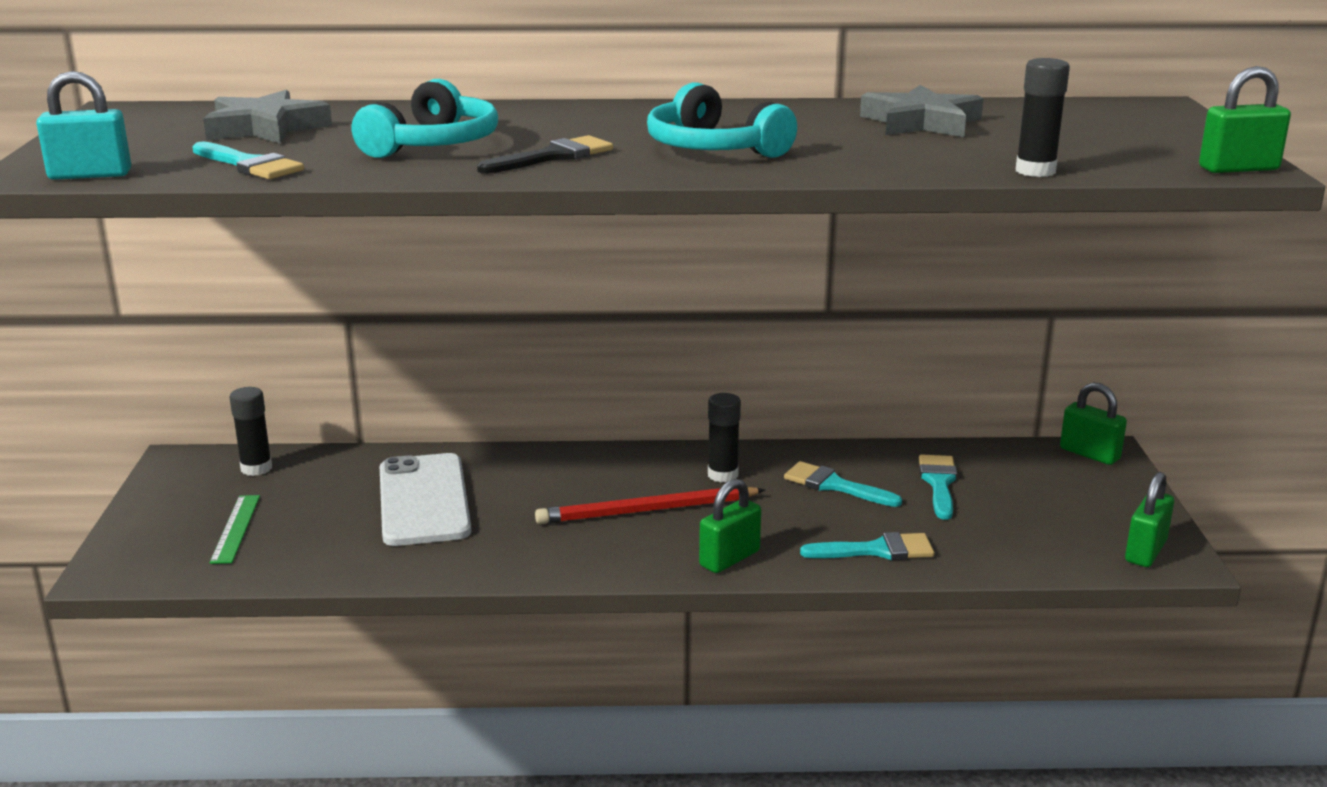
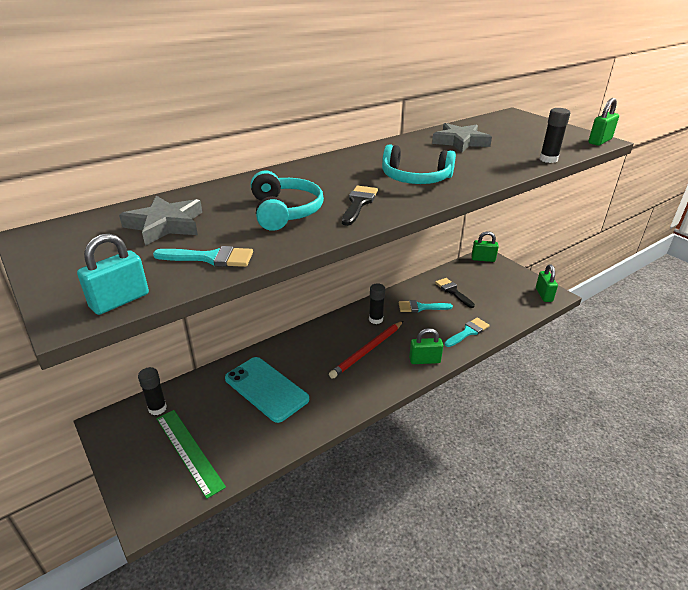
camera: 35 degrees left, 10 degrees up
(235, 528) = (189, 451): green ruler -> green ruler, size x1.59
(424, 500) = (266, 389): white phone -> turquoise phone
(729, 558) = (424, 360): green padlock -> green padlock turned 75 degrees clockwise
(938, 483) = (453, 291): turquoise brush -> black brush

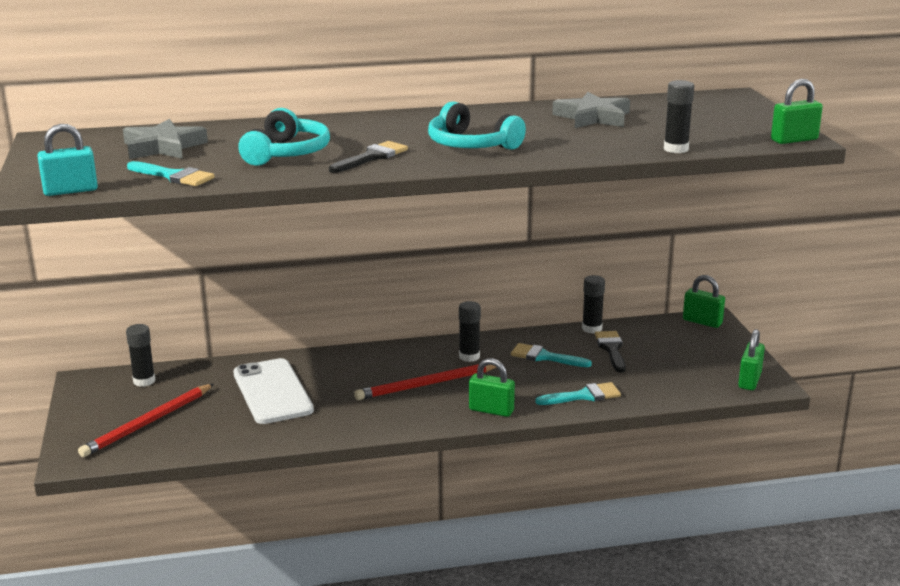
camera: 25 degrees right, 10 degrees down
(189, 451) = (148, 423): green ruler -> red pencil
(266, 389) = (272, 392): turquoise phone -> white phone
(429, 279) = (592, 328): none -> black glue stick

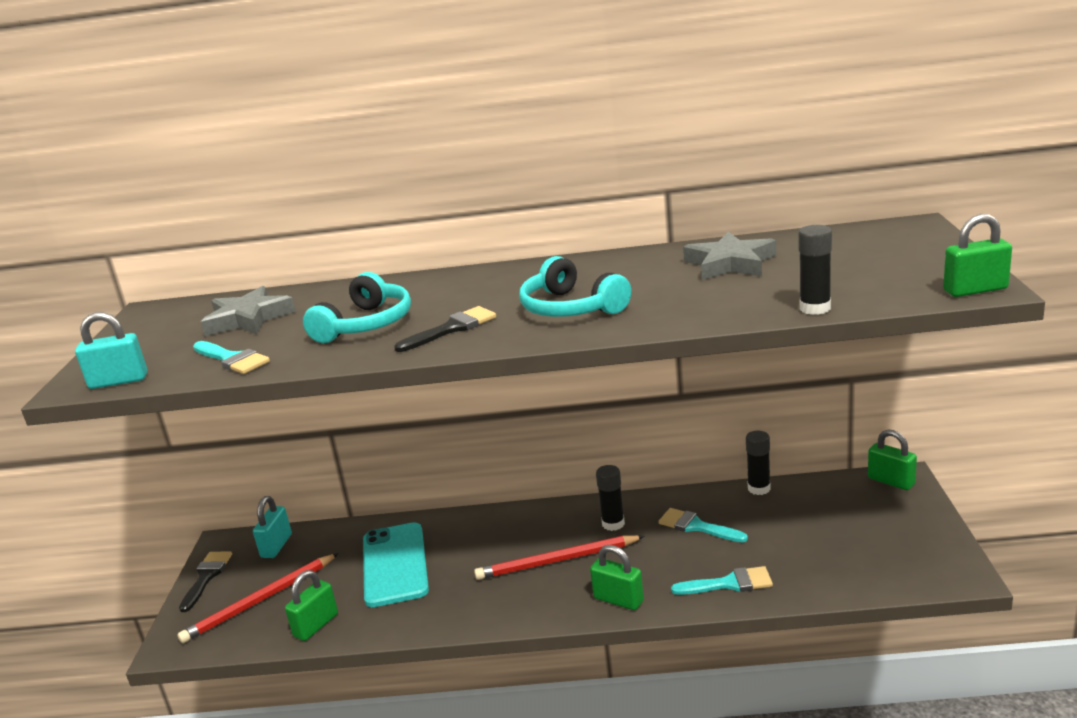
camera: 15 degrees right, 0 degrees up
(144, 381) = (276, 546): black glue stick -> turquoise padlock
(272, 392) = (395, 564): white phone -> turquoise phone
(611, 349) = (775, 518): black brush -> black brush (206, 577)
(749, 381) = (936, 568): green padlock -> green padlock (316, 625)

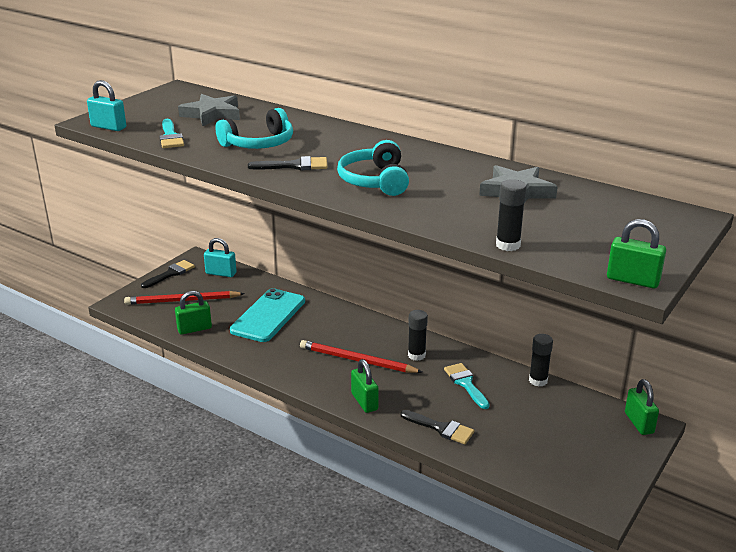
camera: 30 degrees right, 5 degrees up
(276, 546) = (221, 273): turquoise padlock -> turquoise padlock turned 60 degrees clockwise
(729, 583) = (441, 428): turquoise brush -> black brush

